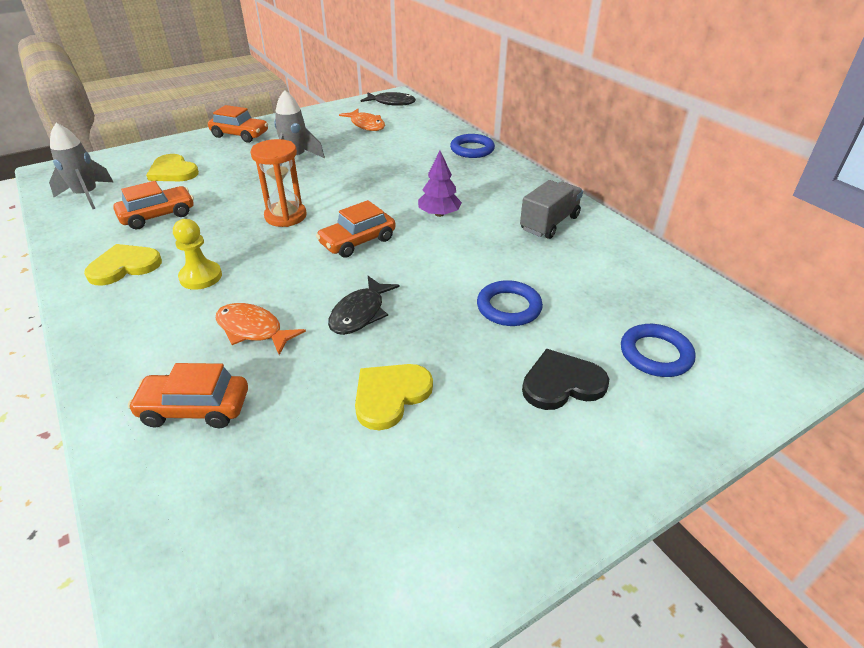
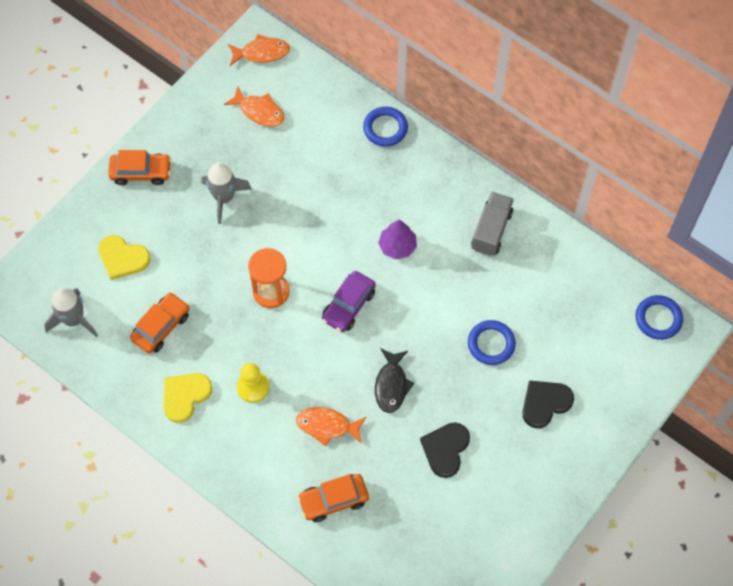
camera: 20 degrees left, 25 degrees up
(357, 241) = (348, 305): orange car -> purple car
(390, 395) = (445, 449): yellow heart -> black heart
(391, 103) = (262, 53): black fish -> orange fish
(655, 354) = (597, 357): blue ring -> blue ring (658, 319)

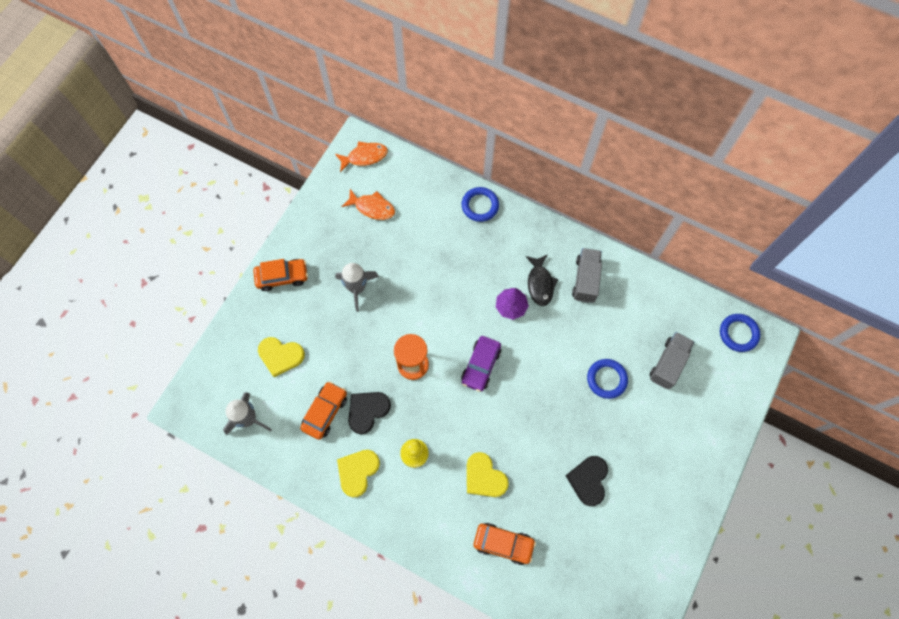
camera: 10 degrees left, 5 degrees up
(327, 426) = (484, 477): orange fish -> yellow heart
(333, 500) = (503, 544): orange car -> orange car turned 135 degrees counterclockwise
(391, 385) = (531, 430): black fish -> black fish (540, 283)
(545, 403) = (662, 424): black heart -> black heart (367, 411)
(567, 339) = (668, 364): none -> grey truck

